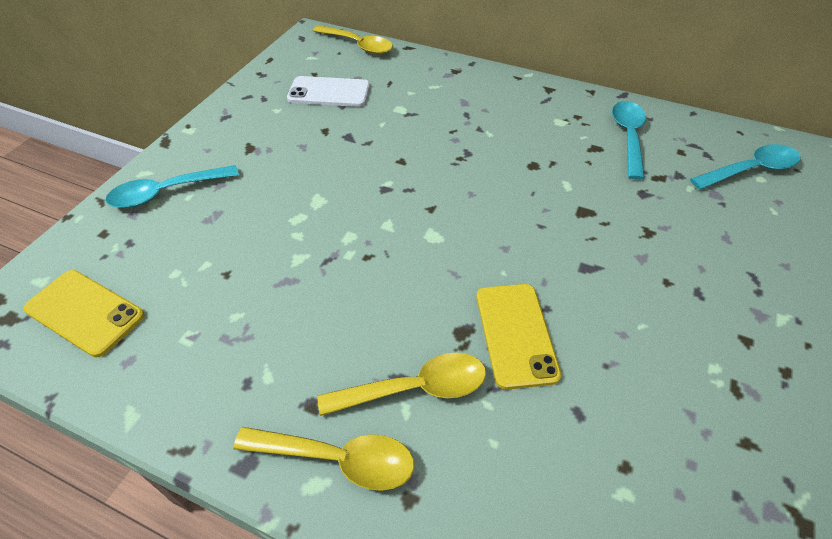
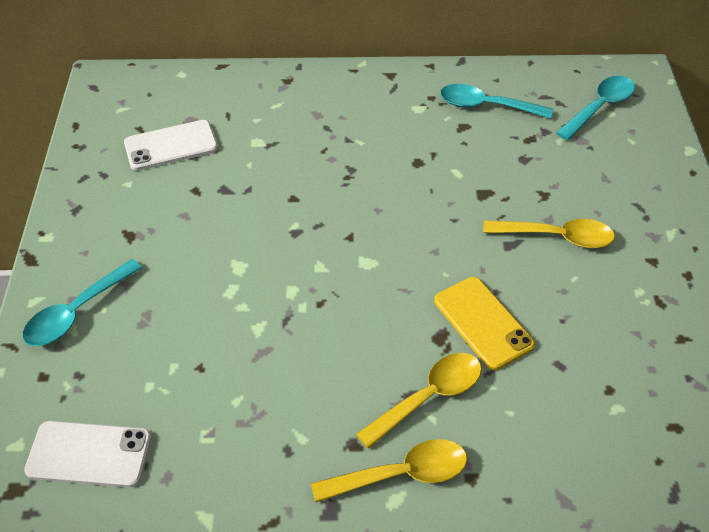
camera: 25 degrees left, 0 degrees up
(85, 312) = (89, 454): yellow phone -> white phone
(358, 45) = (165, 79): yellow spoon -> yellow spoon (557, 237)
(628, 137) = (486, 106): turquoise spoon -> turquoise spoon turned 60 degrees counterclockwise

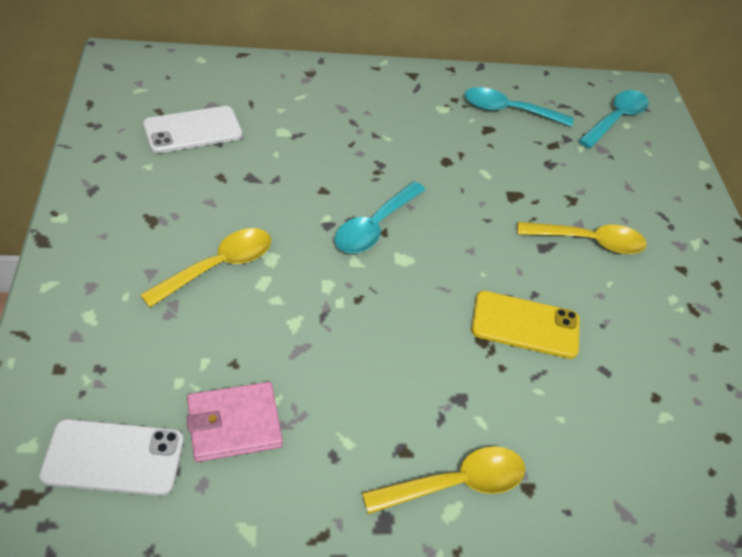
camera: 10 degrees left, 0 degrees up
(77, 312) = (96, 299): turquoise spoon -> turquoise spoon (374, 226)
(197, 423) = (234, 424): none -> pink wallet
(429, 397) = (477, 401): yellow spoon -> yellow spoon (218, 266)
(483, 323) = (525, 325): yellow phone -> yellow phone turned 45 degrees counterclockwise

